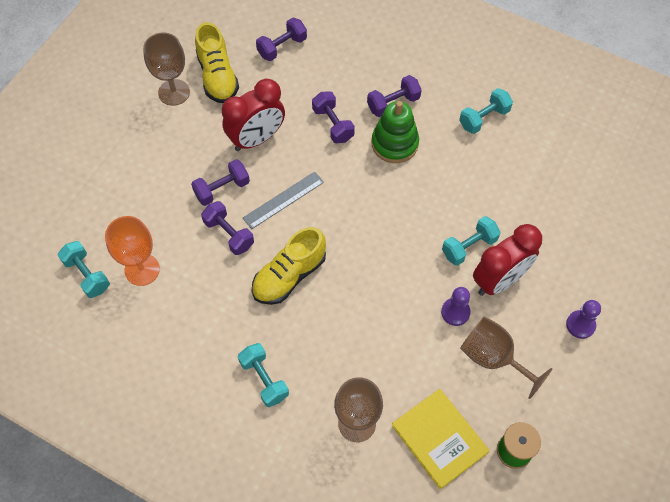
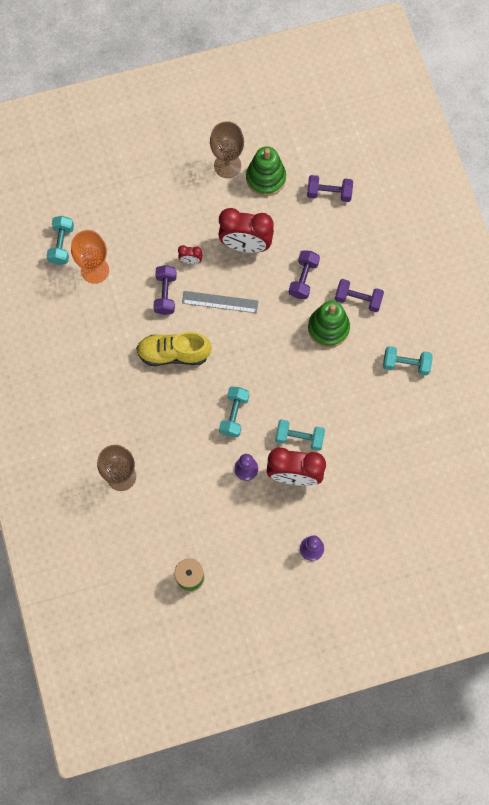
camera: 45 degrees right, 10 degrees up
(217, 76) = (266, 178): yellow shoe -> green stacking toy
(222, 189) = (191, 260): purple dumbbell -> red clock
(264, 379) = (97, 402): turquoise dumbbell -> turquoise dumbbell (234, 415)
(439, 439) = (156, 529): yellow book -> none
(493, 358) = (238, 516): brown goblet -> none

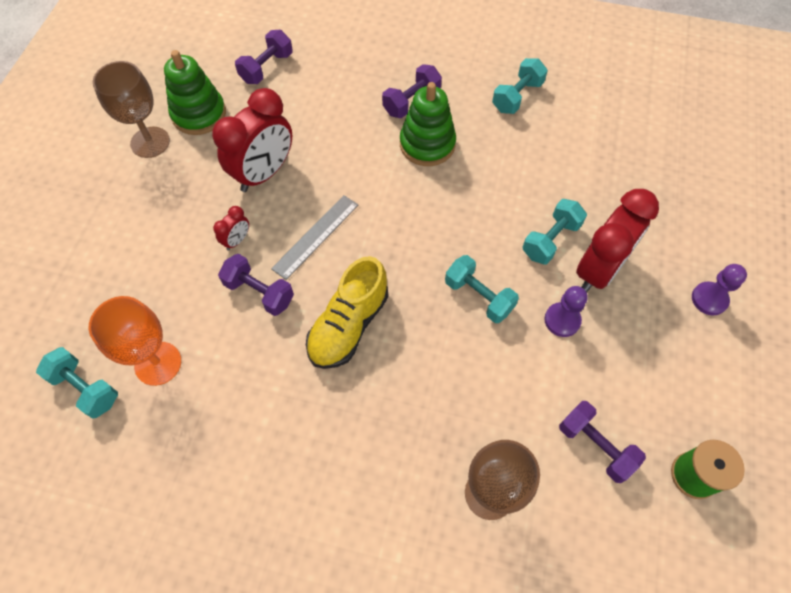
camera: 60 degrees left, 10 degrees down
(303, 279) = (350, 138): purple dumbbell -> purple dumbbell (595, 446)

